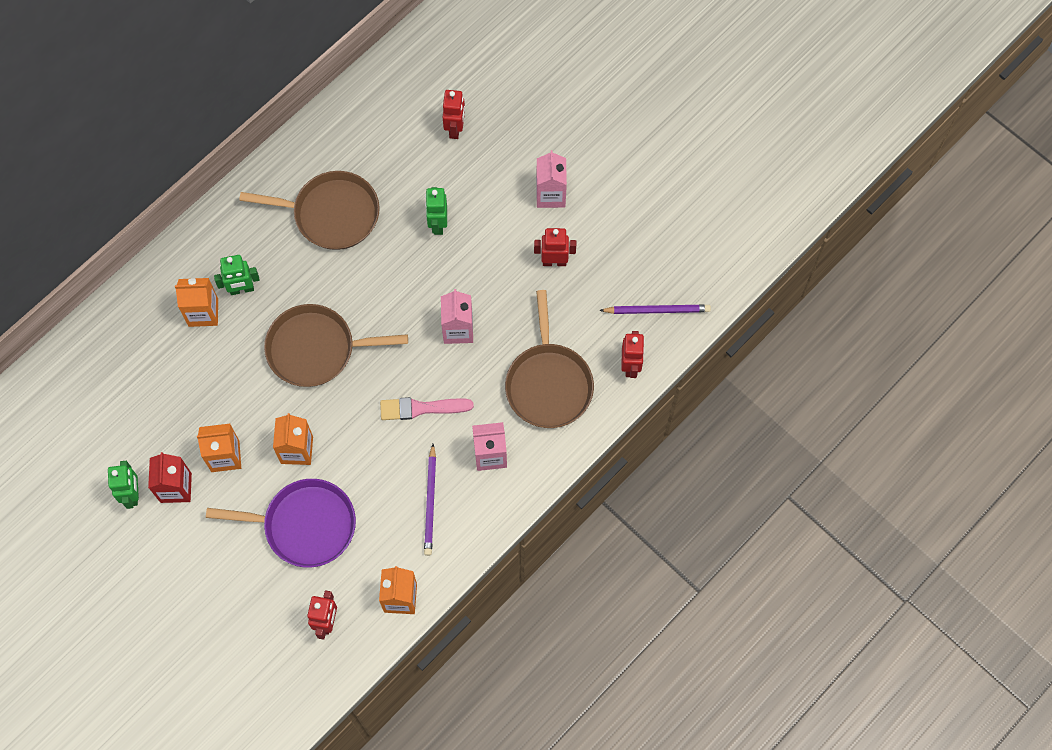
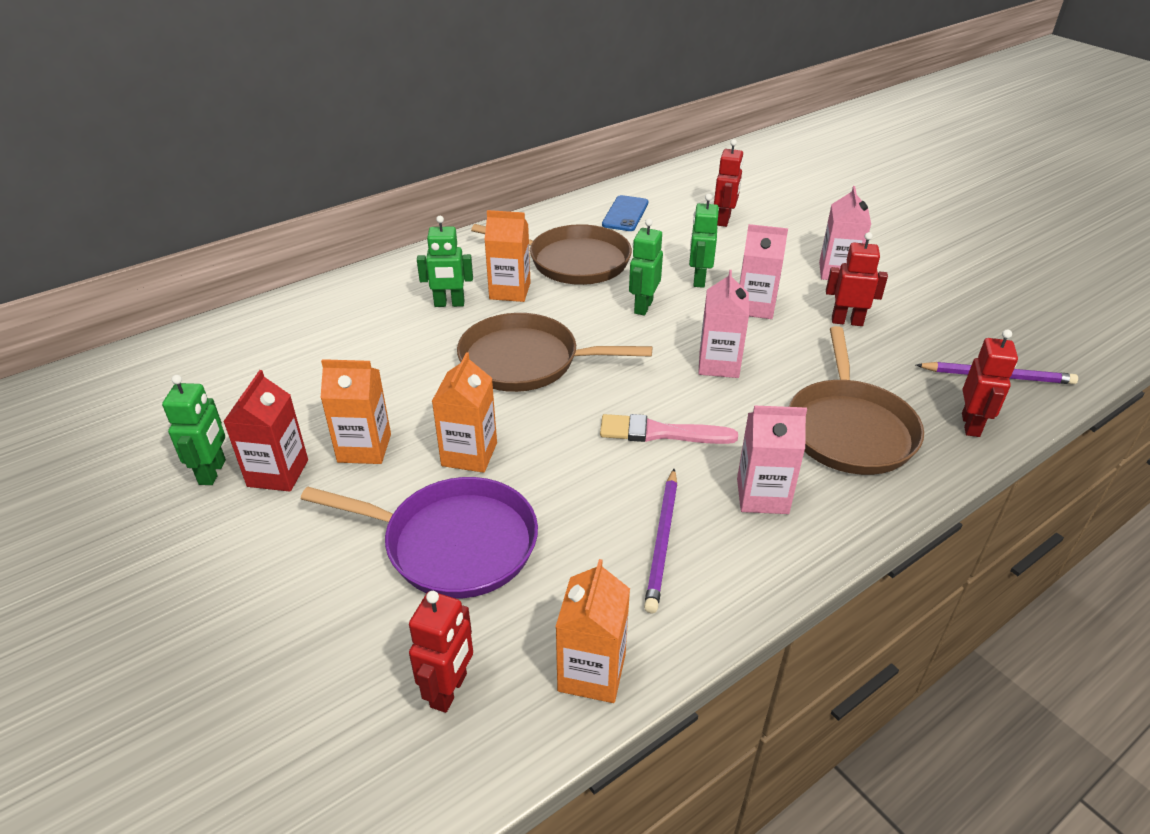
camera: 10 degrees right, 30 degrees down
(203, 312) = (395, 316): orange carton -> orange carton (510, 291)
(366, 131) = (625, 214): none -> blue phone
(396, 268) = (643, 307): none -> green robot
(483, 254) = (755, 307): none -> pink carton

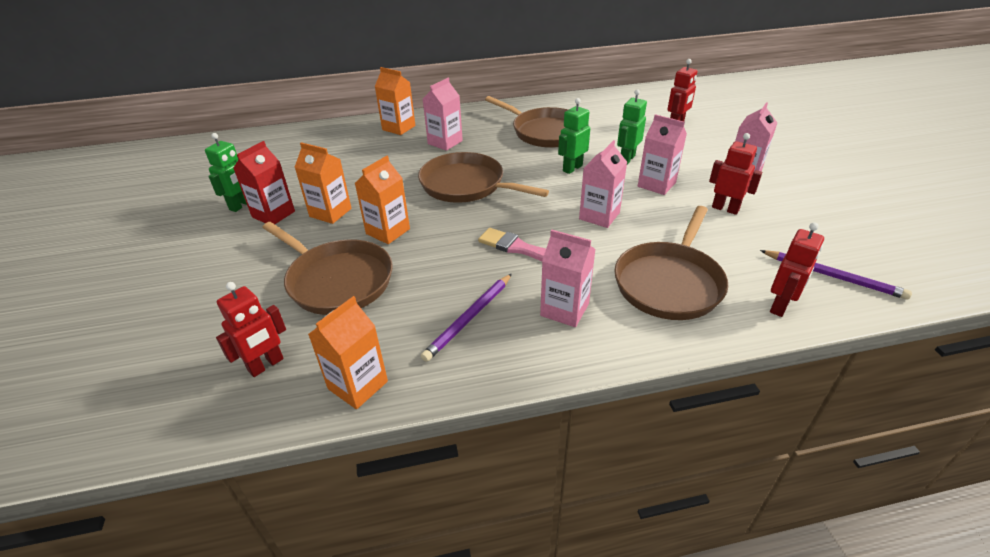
camera: 25 degrees right, 0 degrees up
(449, 304) = (445, 142): green robot -> pink carton
(454, 543) = (337, 280): purple pan -> brown pan
(510, 291) = (489, 142): orange carton -> orange carton (398, 128)
(625, 214) = (605, 109): blue phone -> none

